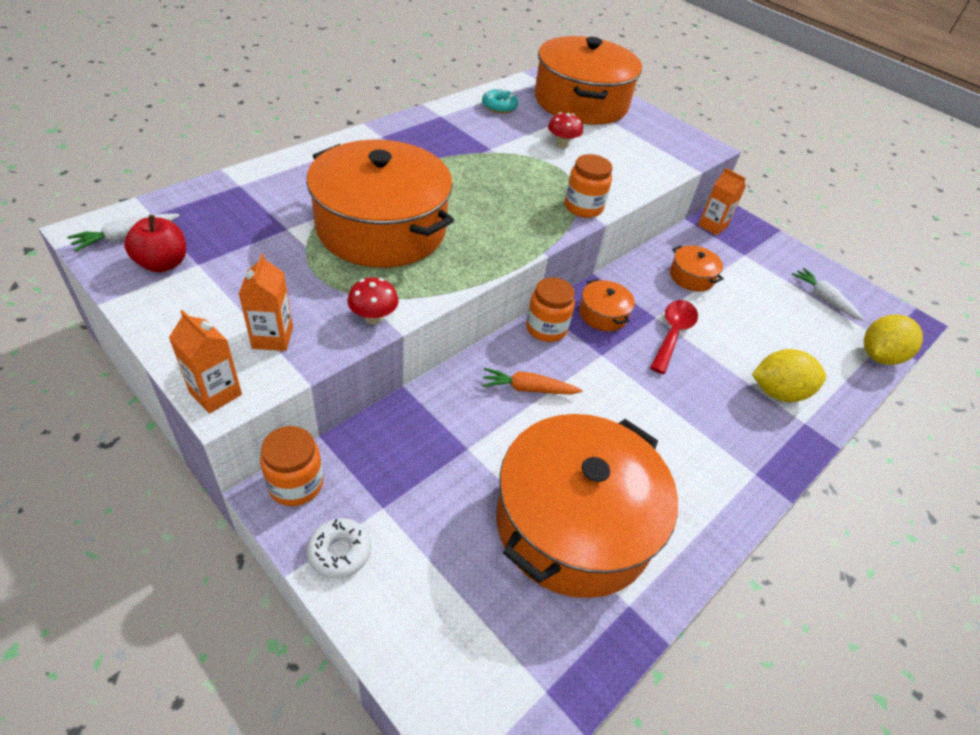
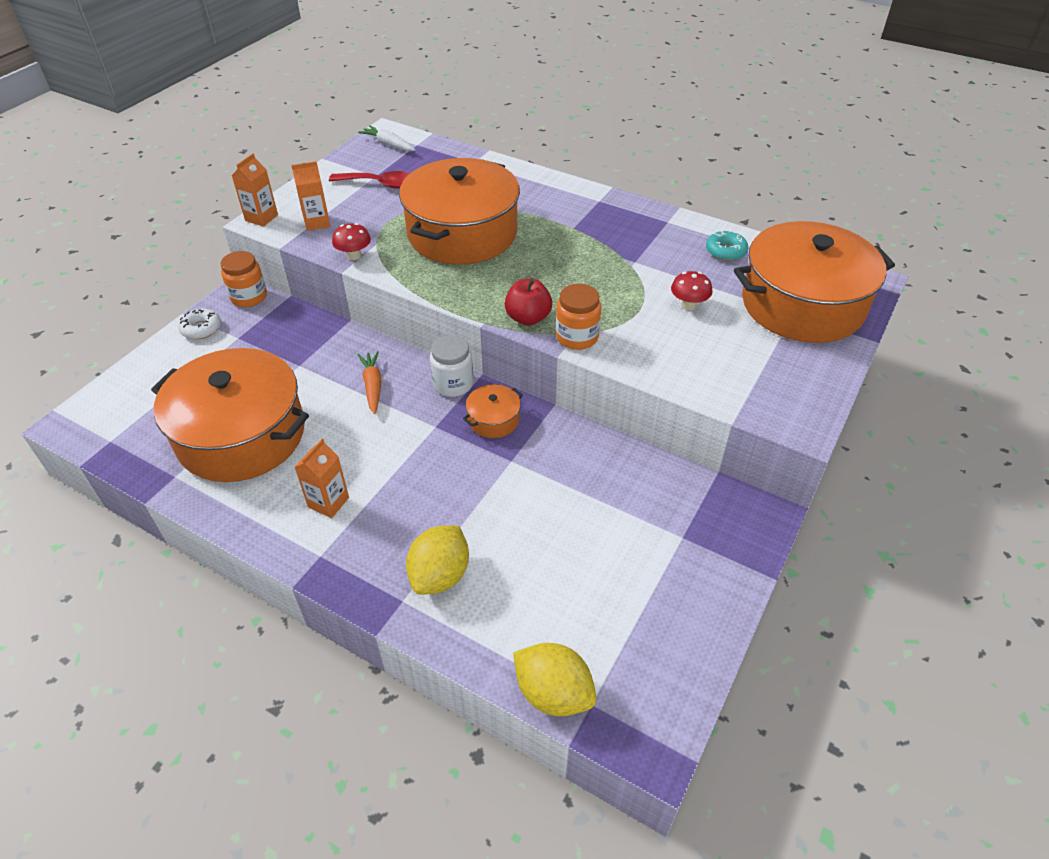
camera: 80 degrees right, 0 degrees up
(163, 263) = (369, 164): red apple -> red apple (528, 318)
(546, 328) = (453, 384): orange jar -> white jar
(673, 334) = (491, 477): red spoon -> red spoon (380, 184)
(691, 277) = (600, 486): orange pot -> none
(712, 226) = (722, 500): orange carton -> orange carton (328, 502)
(778, 392) = (440, 575): yellow lemon -> yellow lemon turned 45 degrees clockwise
(824, 299) = (642, 630): white carrot -> none

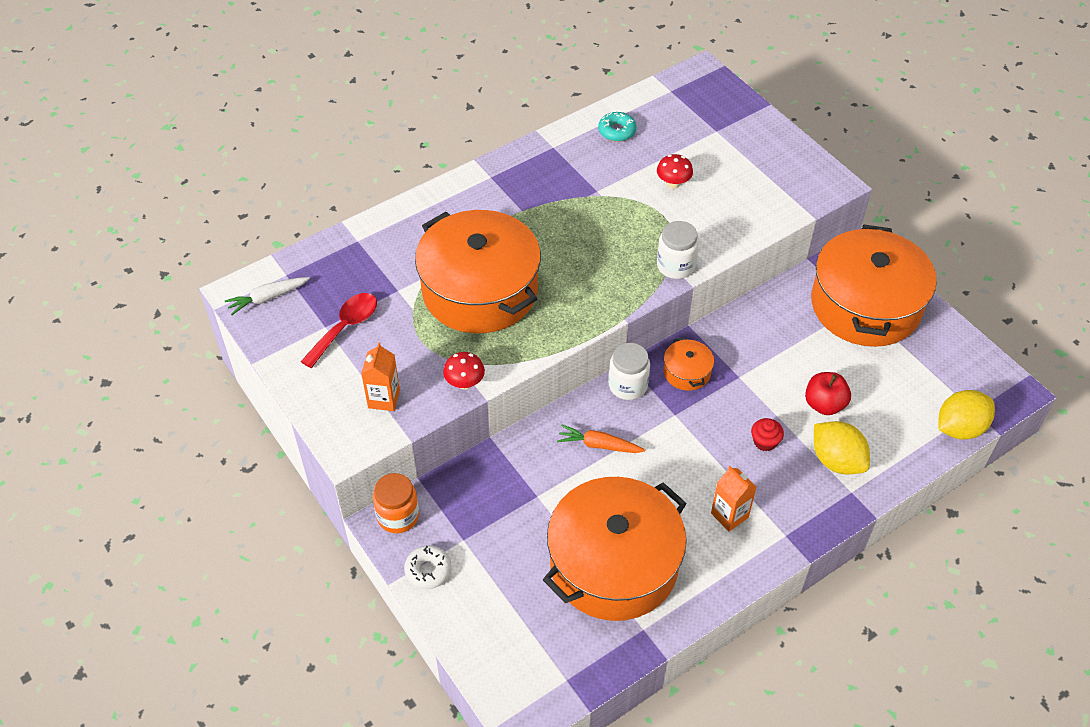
camera: 65 degrees left, 5 degrees up
(261, 218) = (342, 445): orange carton -> none
(436, 505) = (765, 442): none -> red cupcake
(528, 318) = (634, 287): red apple -> red apple (824, 404)
(577, 337) = (675, 266): orange jar -> white jar
(802, 304) = (708, 121): orange pot -> orange pot (865, 305)

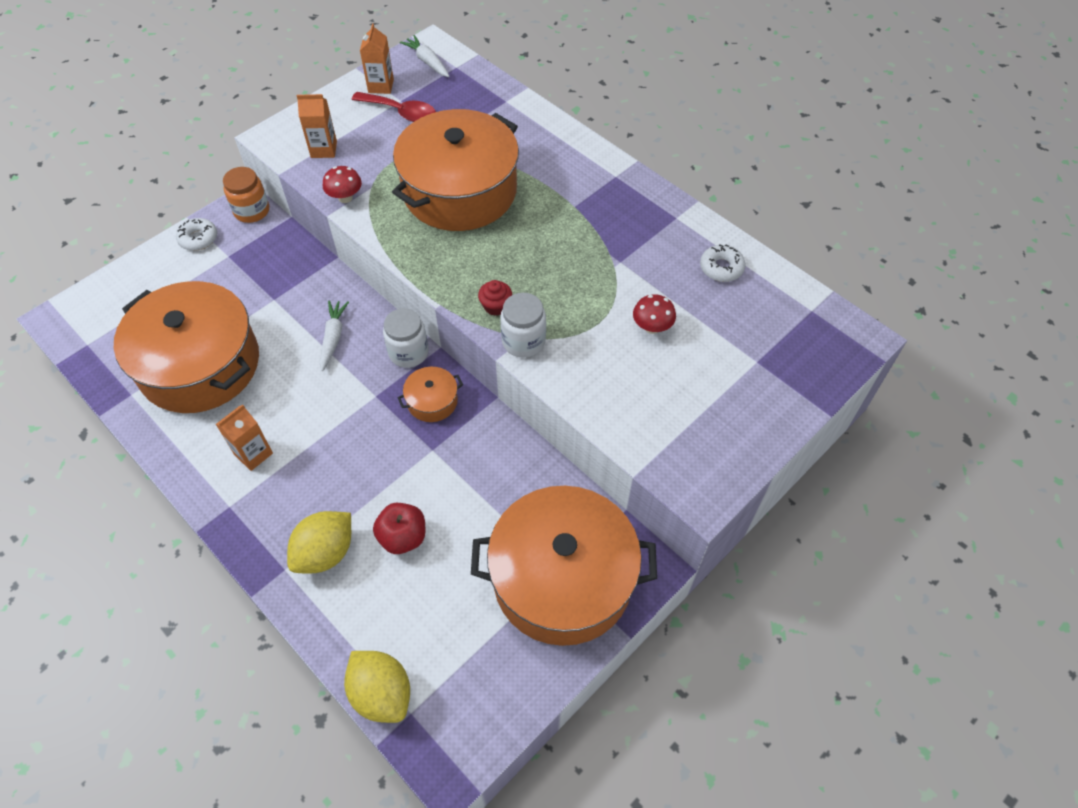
camera: 80 degrees right, 5 degrees up
(294, 342) = (381, 86): none -> orange carton
(599, 445) = (333, 338): orange carrot -> white carrot
(617, 131) = (721, 268): turquoise donut -> white donut
(765, 442) = (346, 480): red cupcake -> red cupcake (496, 306)

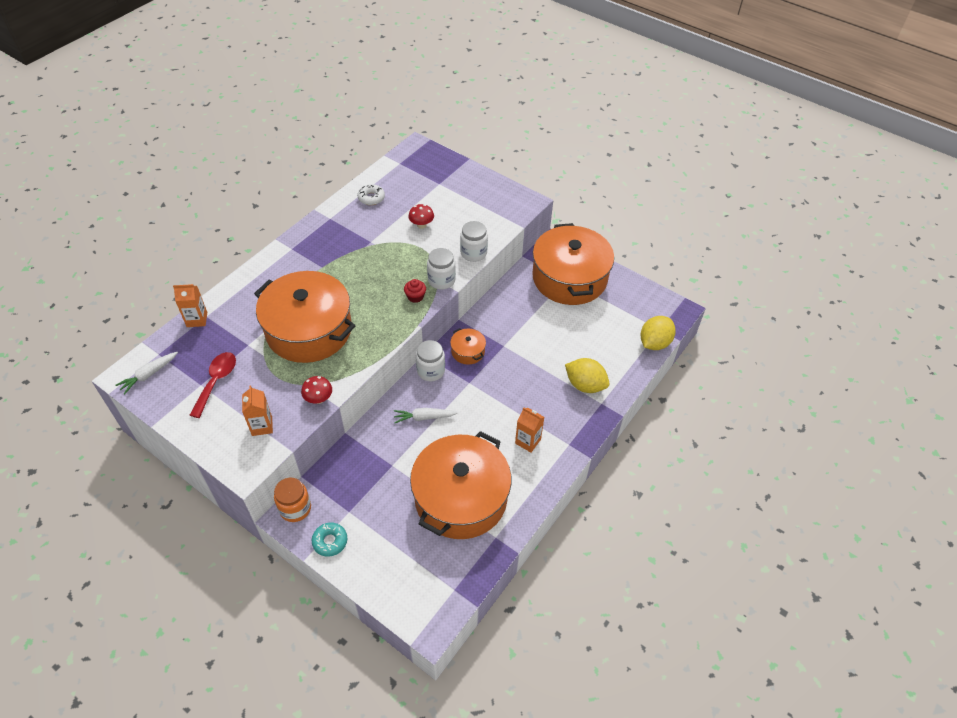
camera: 100 degrees left, 5 degrees down
(198, 238) = (330, 541): white donut -> turquoise donut
(381, 86) = (179, 402): orange carton -> orange carton (197, 319)
(403, 537) = (565, 350): red apple -> none
(578, 391) = (473, 253): none -> white jar

